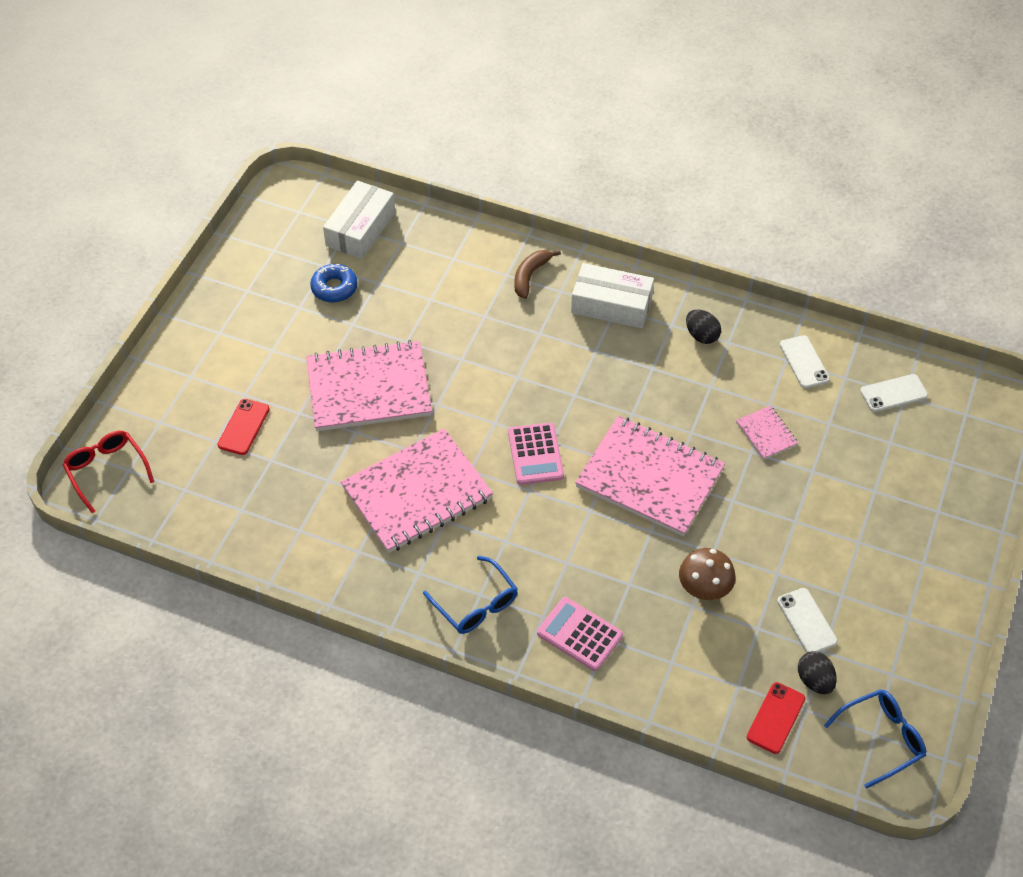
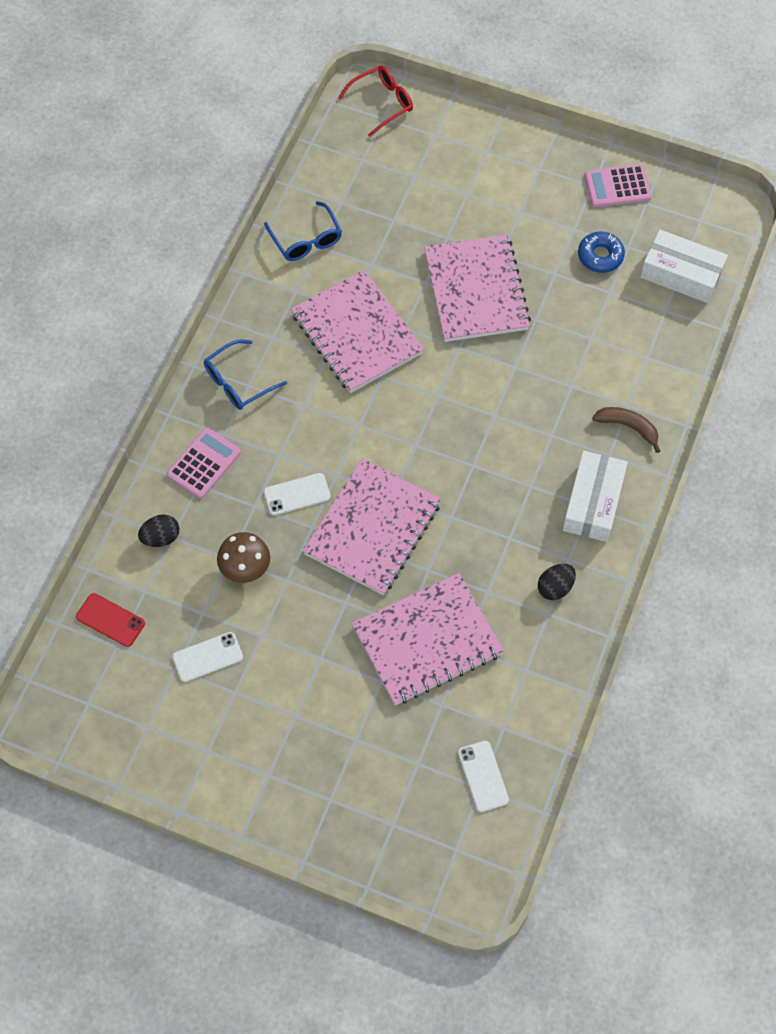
camera: 90 degrees right, 10 degrees up
(243, 427) = (430, 196): red phone -> none
(535, 454) = (400, 430): pink calculator -> pink calculator (617, 186)
(766, 434) = (427, 641): pink notebook -> pink notebook, size x2.28
(804, 362) = (523, 688): white phone -> white phone (297, 494)
(814, 680) = (145, 657): black egg -> black egg (161, 537)
(880, 739) = (82, 708): blue glasses -> blue glasses (306, 239)

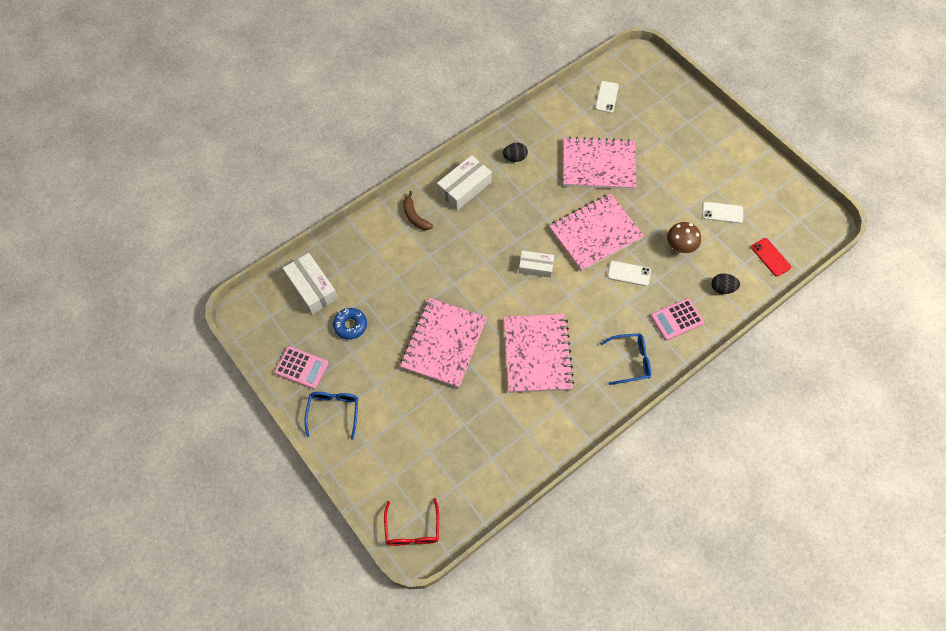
camera: 150 degrees left, 0 degrees up
(306, 239) = (532, 441): blue glasses -> blue glasses (333, 412)
(381, 103) = (412, 528): red glasses -> red glasses turned 90 degrees counterclockwise
(424, 440) = (535, 267): none -> white box

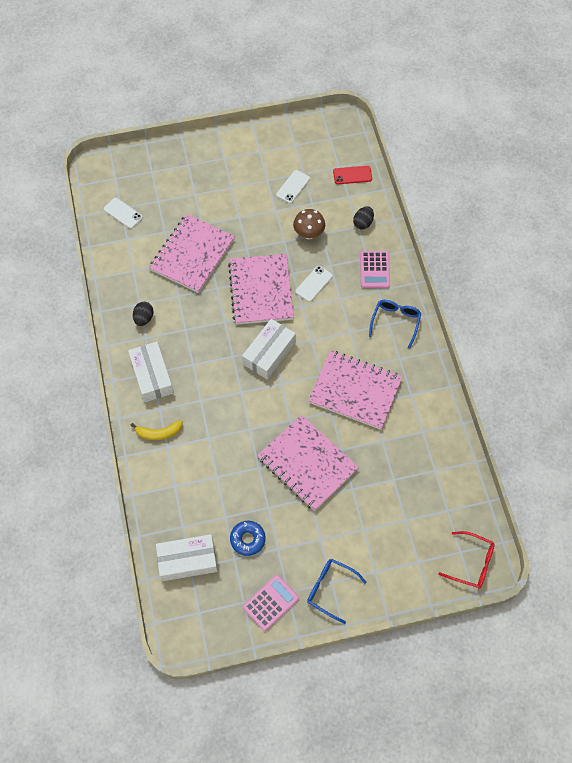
camera: 65 degrees left, 0 degrees up
(415, 216) = (159, 433): brown banana -> yellow banana
(535, 267) = (269, 353): white box -> white box, size x1.55

